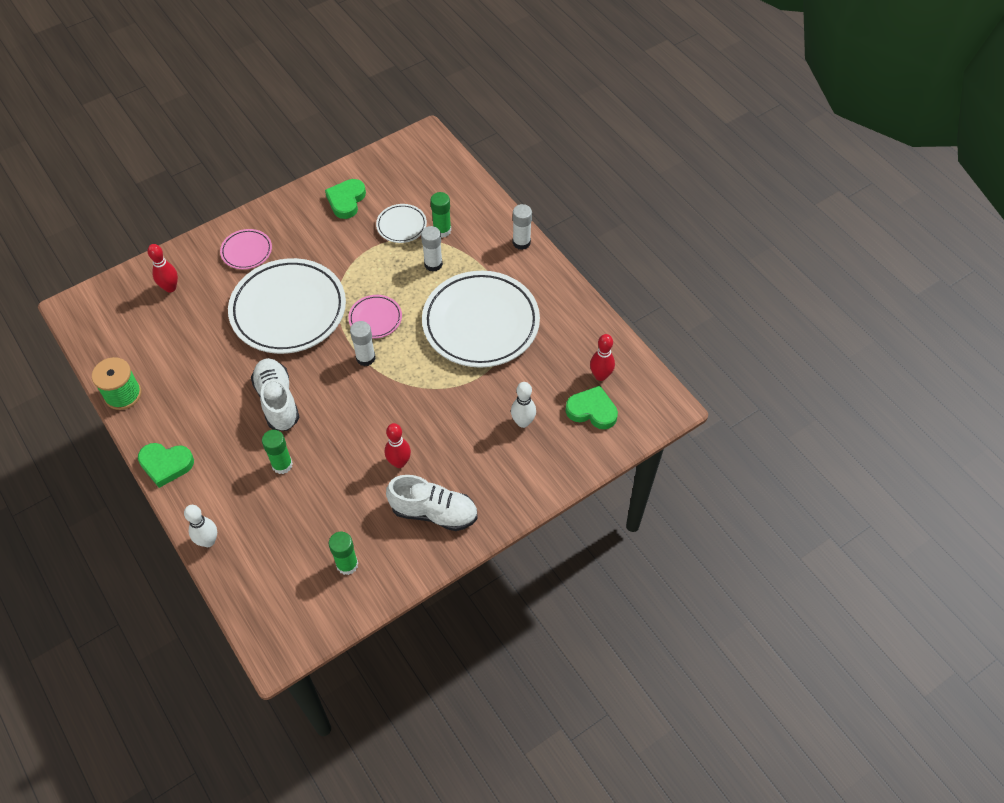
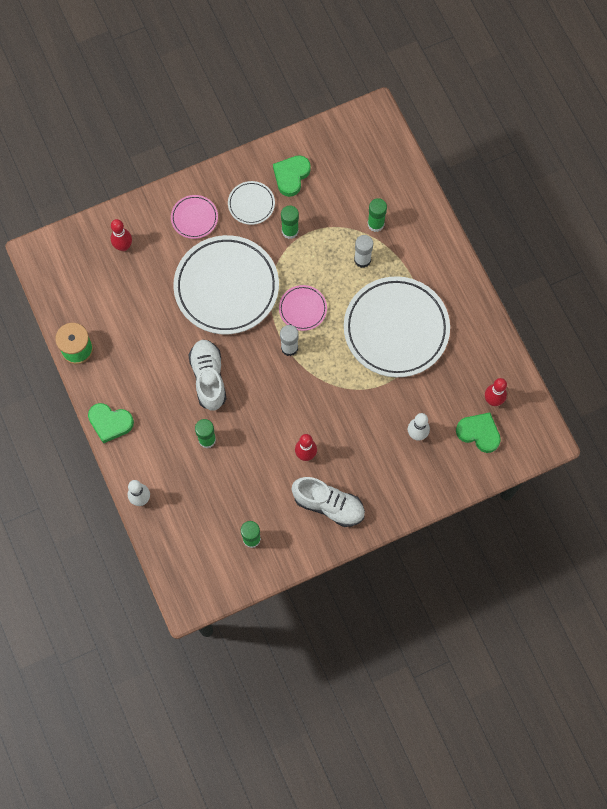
camera: 10 degrees right, 15 degrees up
(351, 249) = (290, 231): none -> green glue stick
(401, 225) = (339, 212): white plate -> white plate (251, 204)
(521, 242) = (447, 249): white glue stick -> none

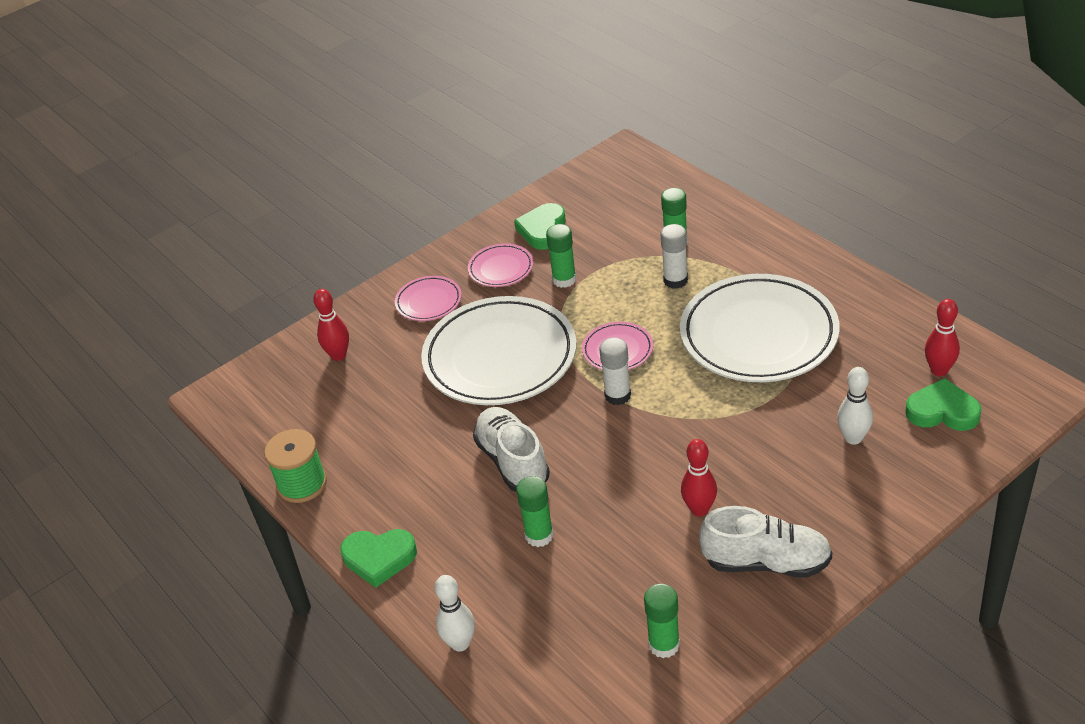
camera: 10 degrees left, 30 degrees down
(251, 204) = (501, 269): white plate -> pink plate

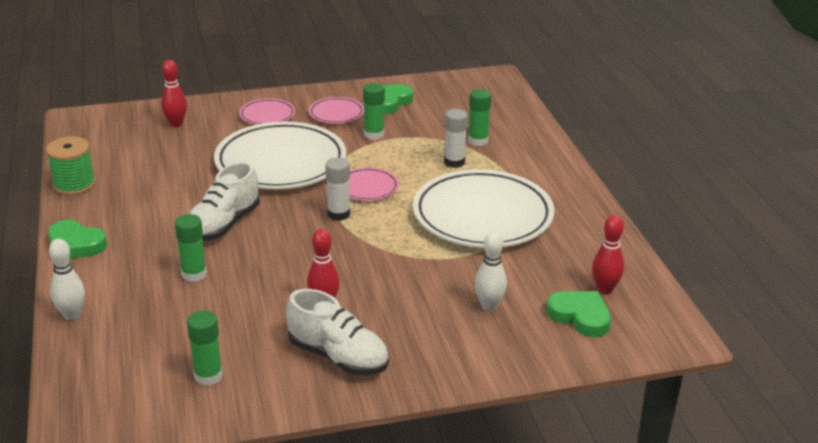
camera: 20 degrees right, 10 degrees down
(513, 462) = (223, 225): white shoe -> white shoe turned 150 degrees counterclockwise

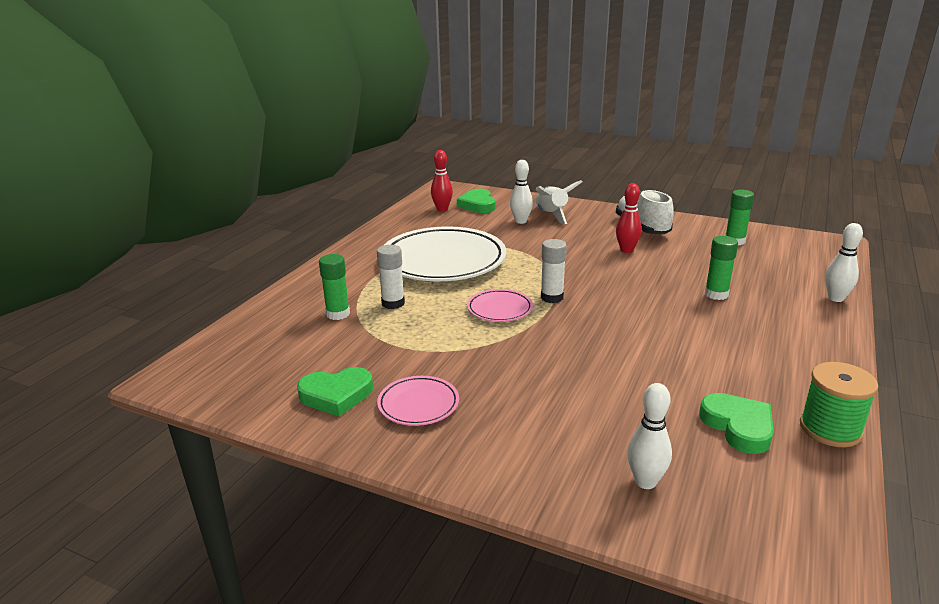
camera: 140 degrees left, 5 degrees down
(75, 245) = (831, 353): green heart -> green heart (738, 426)
(176, 124) = (645, 482): red bowling pin -> white bowling pin
(223, 225) = (665, 323): white shoe -> none
(267, 115) = (504, 440): pink plate -> none
(281, 163) = (554, 364): white plate -> none
(374, 134) = (418, 359): green glue stick -> none
(469, 334) = (551, 215): none -> white rocket

